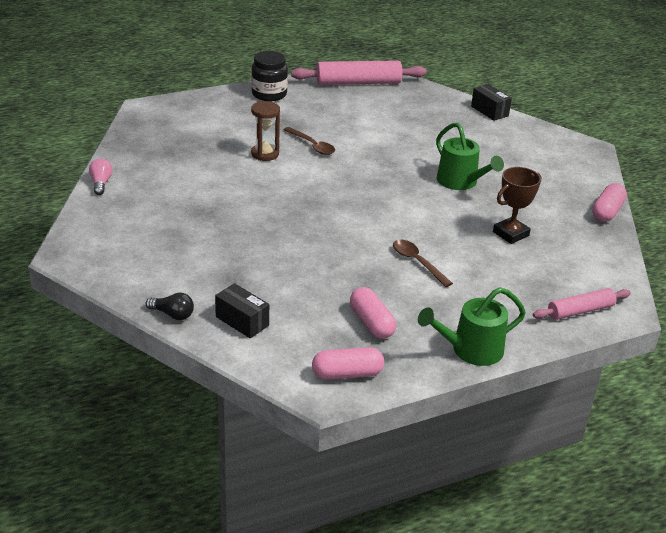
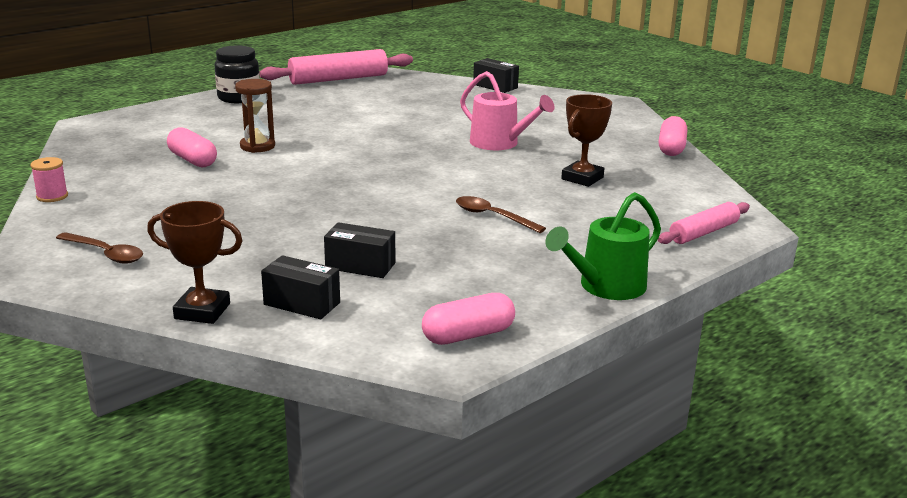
camera: 15 degrees left, 10 degrees down
(101, 183) = (52, 196): pink light bulb -> pink spool
(172, 314) = (202, 311): black light bulb -> brown trophy
(296, 293) = (360, 266): none -> black box
(312, 146) = (312, 133): brown spoon -> brown spoon (106, 254)
(371, 323) = (470, 279): pink capsule -> pink capsule (192, 160)
(460, 182) = (499, 143): green watering can -> pink watering can

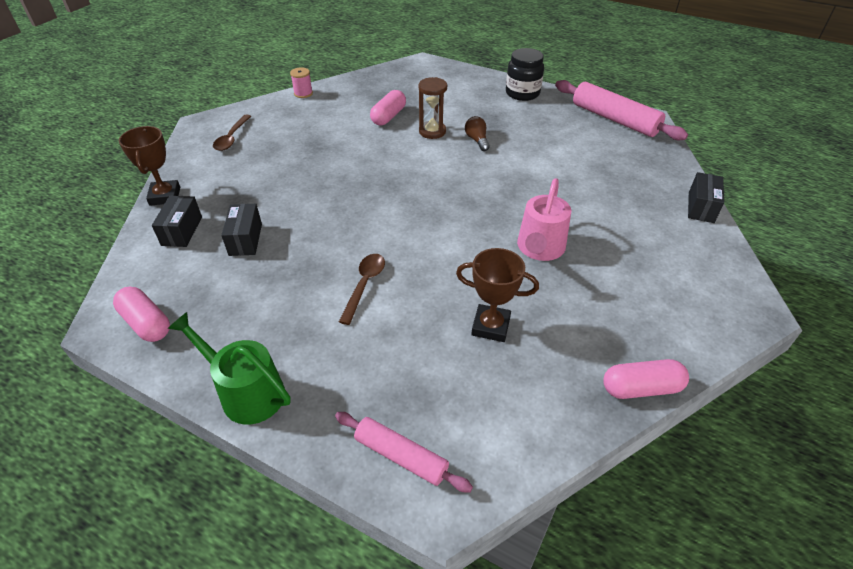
camera: 70 degrees right, 20 degrees up
(302, 132) = (477, 140): none -> brown light bulb

